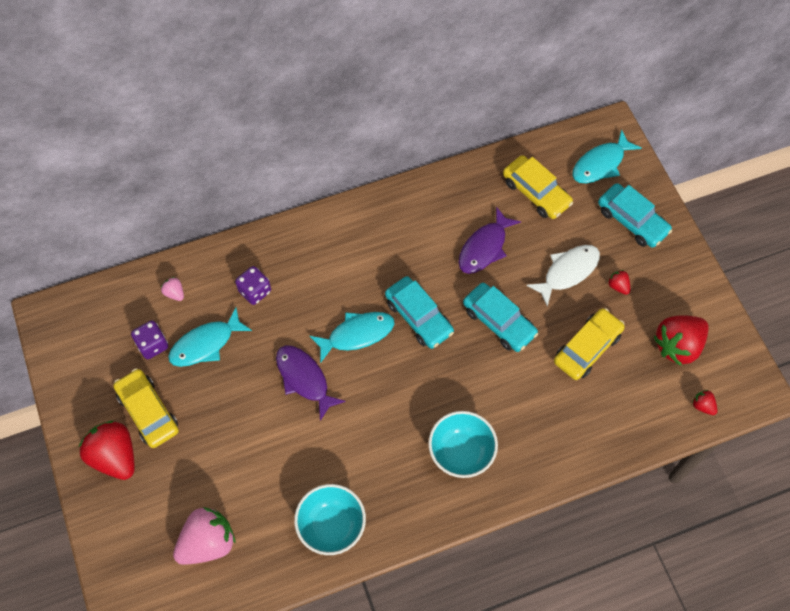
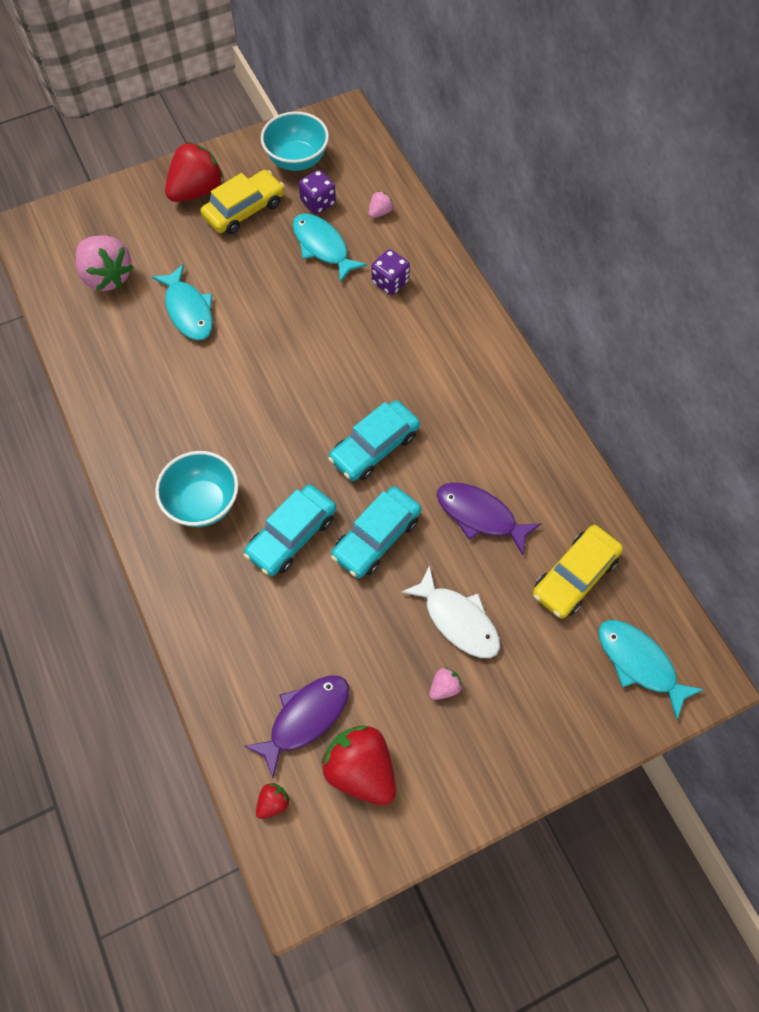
camera: 85 degrees right, 0 degrees up
(304, 379) = (287, 339): purple fish -> purple fish (305, 718)
(331, 526) = (120, 381): turquoise bowl -> turquoise bowl (297, 160)
(357, 334) = (345, 385): turquoise fish -> turquoise fish (188, 310)
(587, 348) = (348, 646): yellow car -> none
(618, 286) = (444, 687): red strawberry -> pink strawberry
(632, 220) = (552, 707): turquoise car -> turquoise car (291, 535)

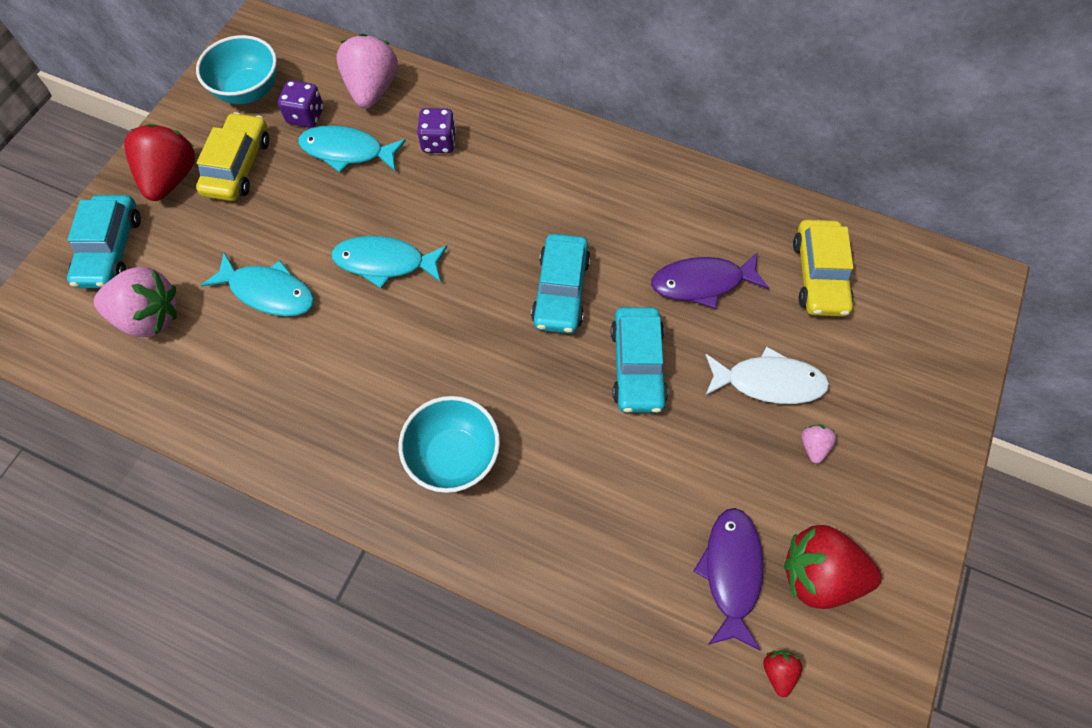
camera: 40 degrees left, 0 degrees up
(291, 535) = (563, 422): turquoise car -> turquoise car (110, 249)
(380, 212) = (372, 90): pink strawberry -> pink strawberry, size x2.24
(639, 663) = (929, 306): turquoise fish -> turquoise fish (385, 262)

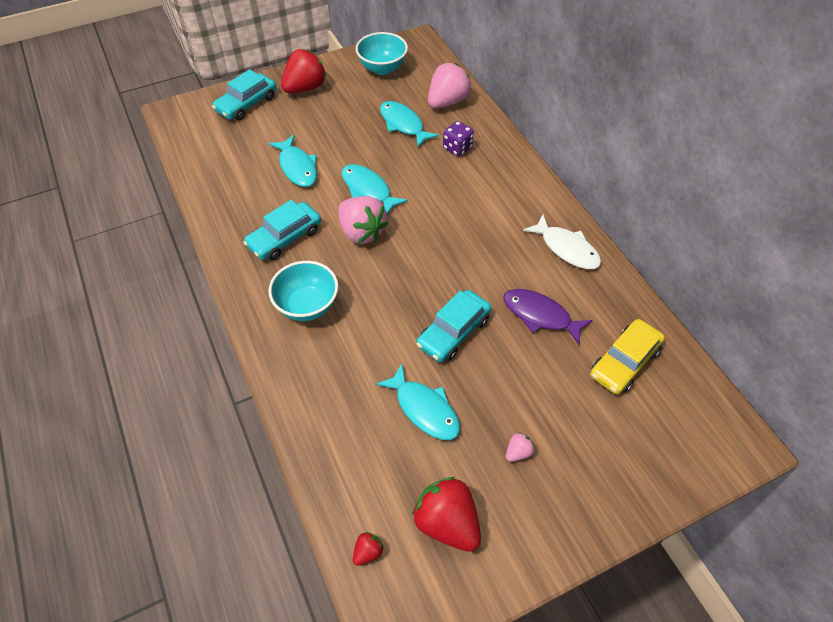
camera: 40 degrees right, 10 degrees down
(149, 317) = (233, 144): pink strawberry -> pink strawberry (362, 232)
(238, 166) = (342, 100): yellow car -> none
(305, 116) = (399, 95): purple dice -> none
(561, 291) = (449, 264): turquoise car -> turquoise car (284, 237)
(688, 474) = (424, 409): none -> turquoise fish
(731, 572) = (396, 478): purple fish -> none
(768, 382) = (526, 397): white fish -> white fish (566, 248)

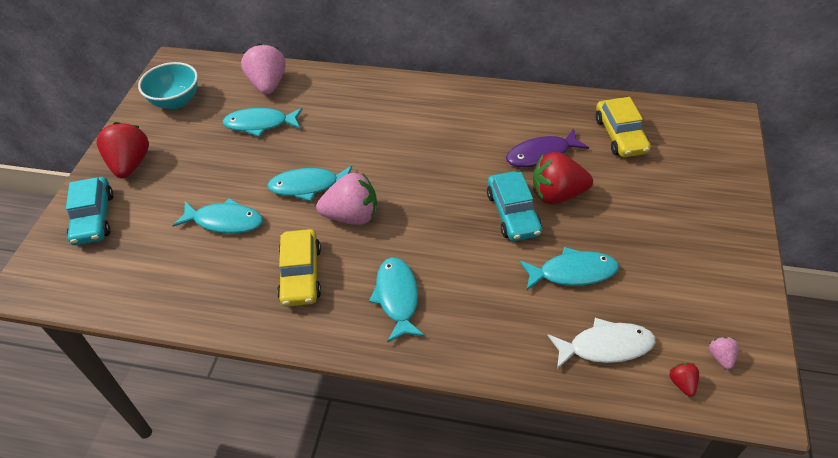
camera: 50 degrees left, 5 degrees down
(284, 237) = (301, 274): turquoise car -> yellow car
(307, 306) = (397, 297): turquoise bowl -> turquoise fish
(447, 523) = (688, 315): red strawberry -> red strawberry (557, 195)
(457, 148) = (326, 107): purple dice -> none
(518, 452) = (654, 237): pink strawberry -> pink strawberry (720, 357)
(566, 248) = (493, 105): white fish -> white fish (605, 346)

